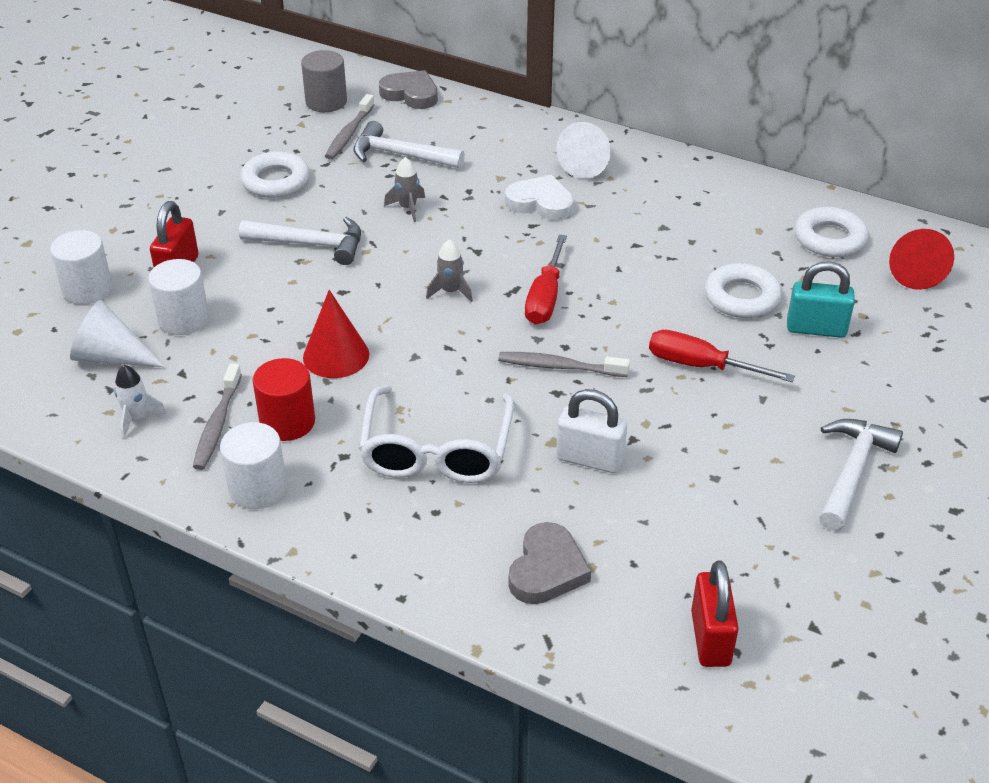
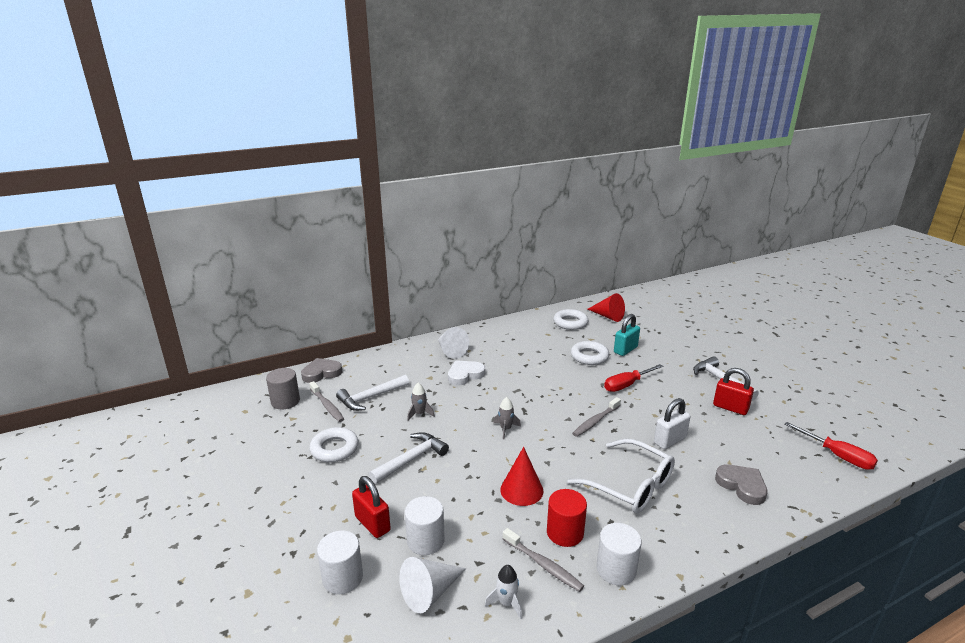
camera: 55 degrees left, 15 degrees down
(545, 298) = (540, 404): red screwdriver -> red screwdriver (837, 456)
(710, 638) = (808, 458): red padlock -> red padlock (730, 408)

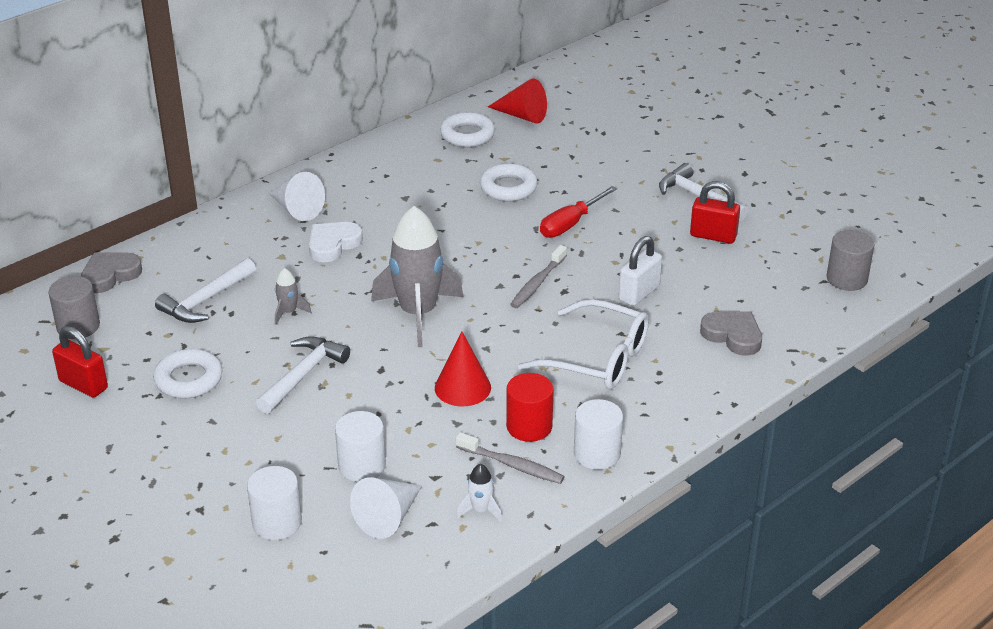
camera: 15 degrees left, 10 degrees up
(327, 406) = (146, 323): grey toothbrush -> none
(372, 524) = (286, 460): red padlock -> red padlock (83, 385)
(505, 429) = (418, 314): grey rocket -> grey rocket, size x2.35
(625, 350) = (559, 169): turquoise padlock -> none
(837, 456) = (846, 279): red screwdriver -> grey cylinder

